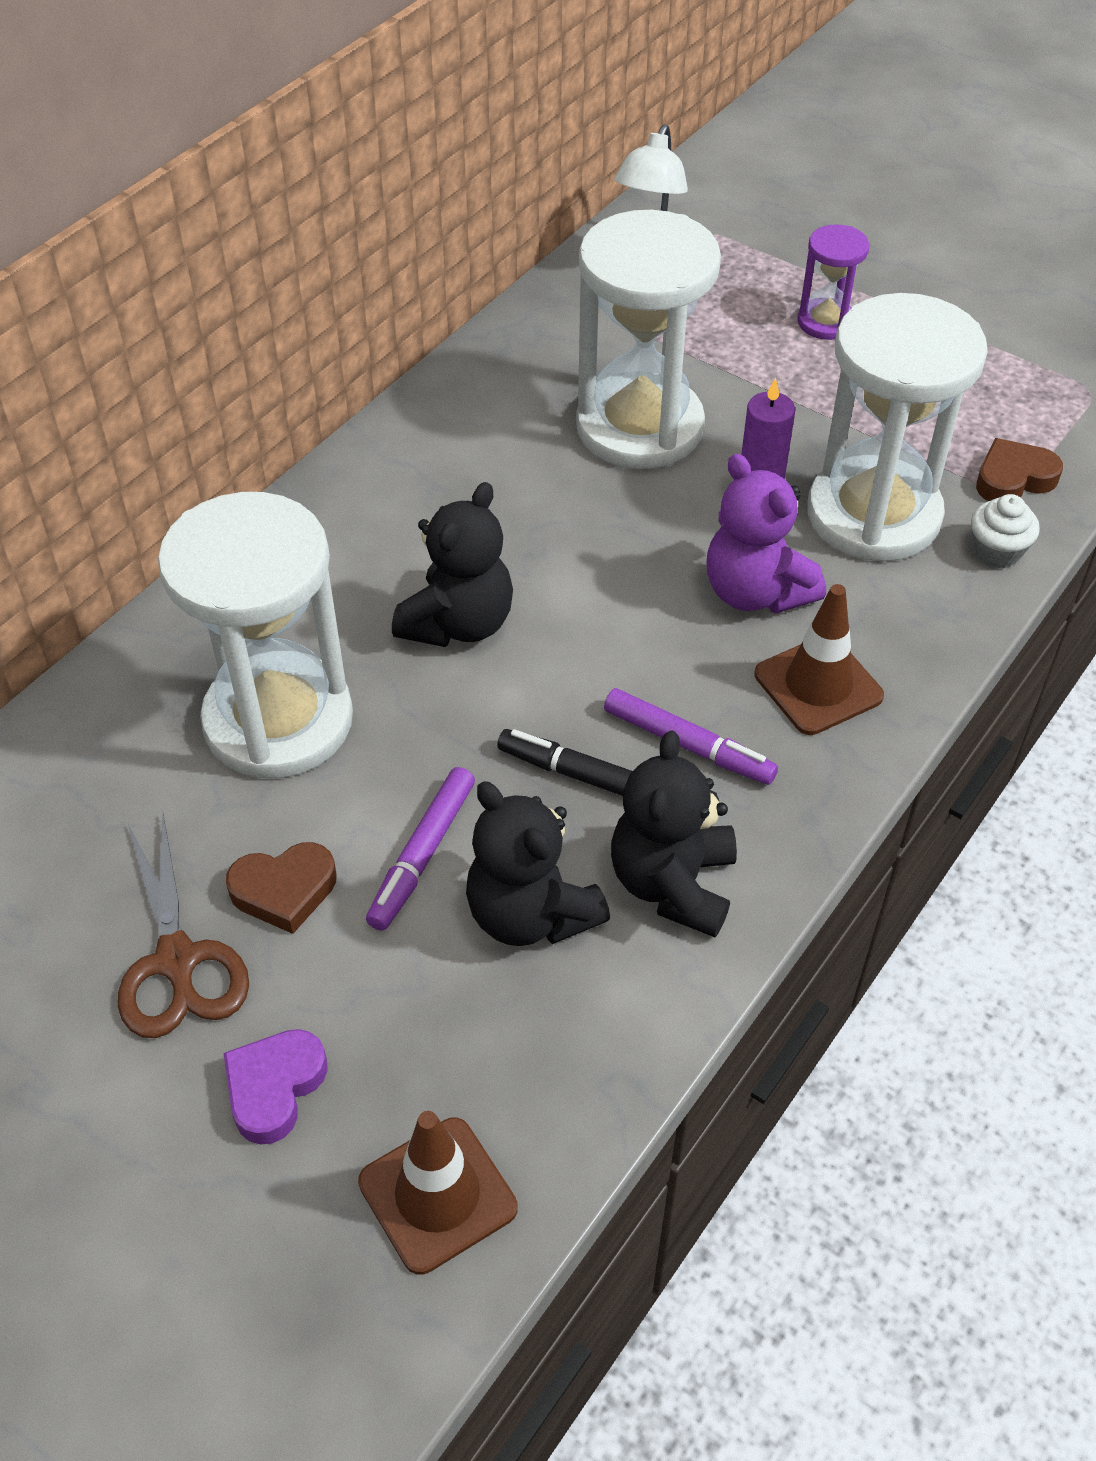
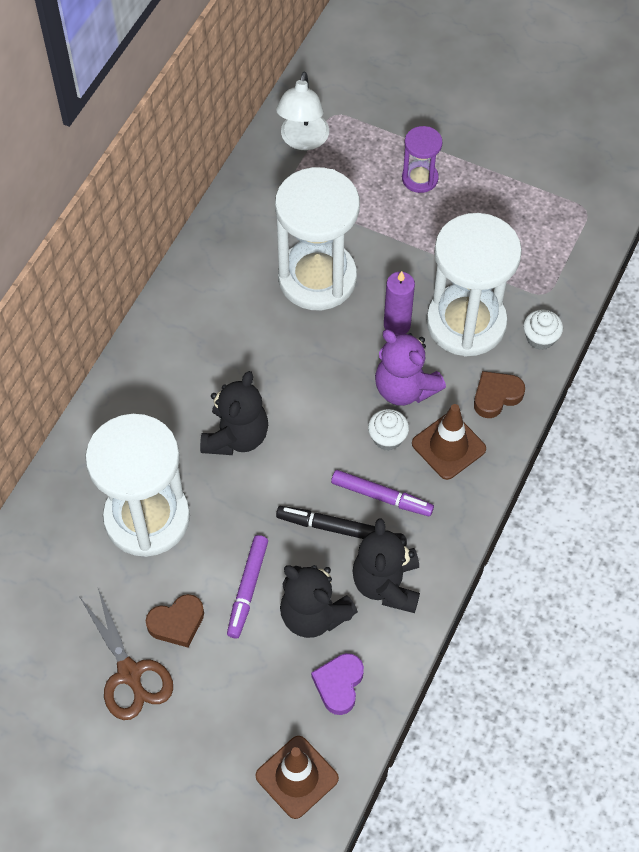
camera: 10 degrees left, 10 degrees up
(274, 1088) = (200, 735): purple heart -> purple heart (339, 684)
(714, 659) = (387, 438): none -> white cupcake
(1013, 478) = (545, 284): brown heart -> brown heart (496, 396)

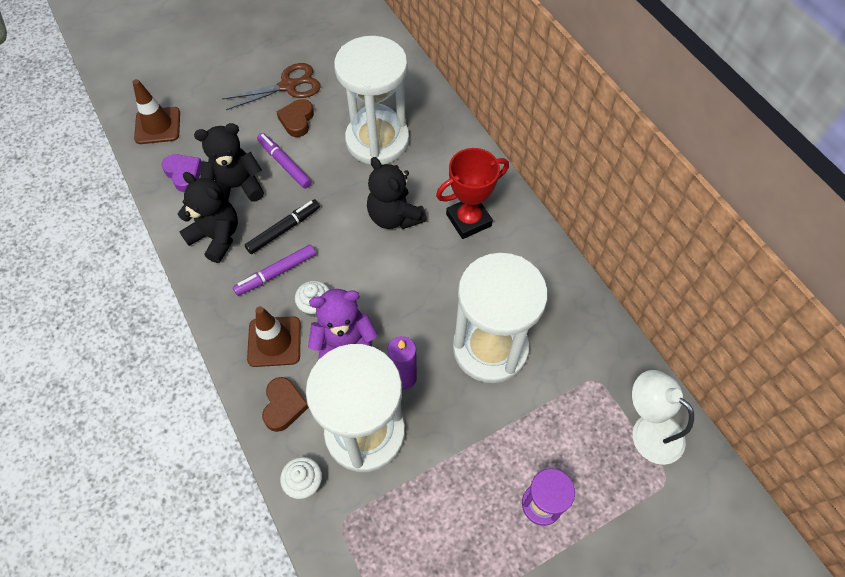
camera: 125 degrees right, 0 degrees up
(130, 674) = (288, 86): brown scissors -> brown scissors turned 150 degrees clockwise
(191, 370) = (468, 220): none -> red trophy

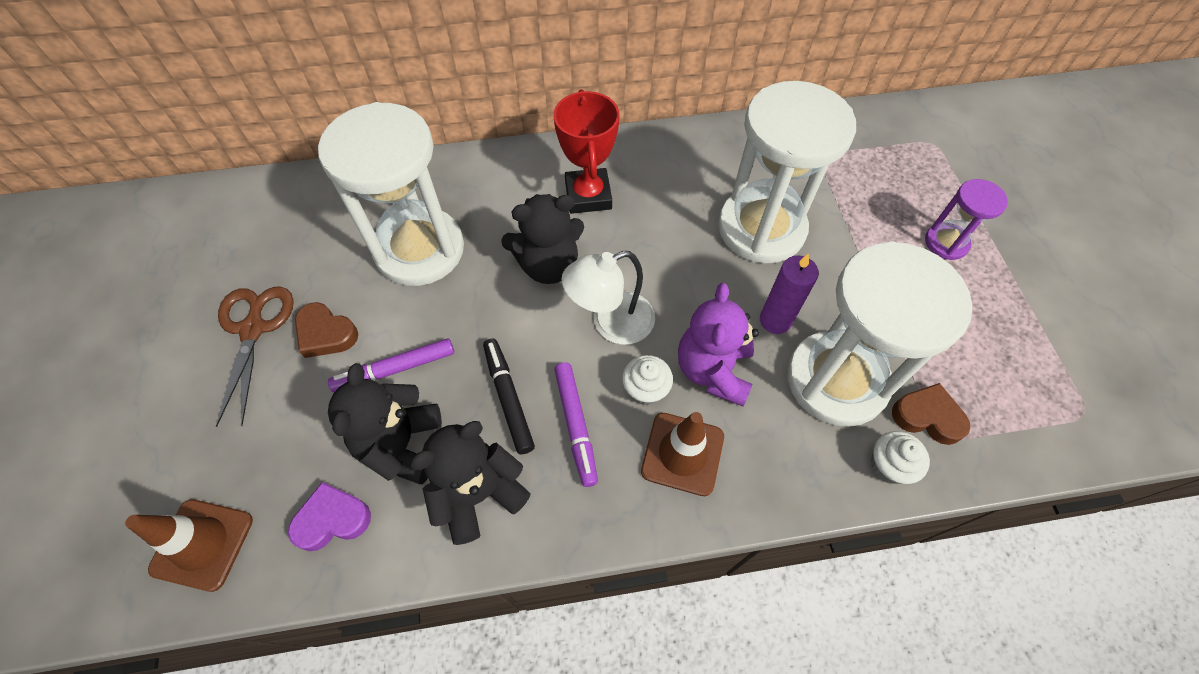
camera: 70 degrees left, 0 degrees up
(284, 406) = (780, 464): brown heart -> brown heart (927, 417)
(648, 430) = (883, 138): white lamp -> white lamp (611, 323)

